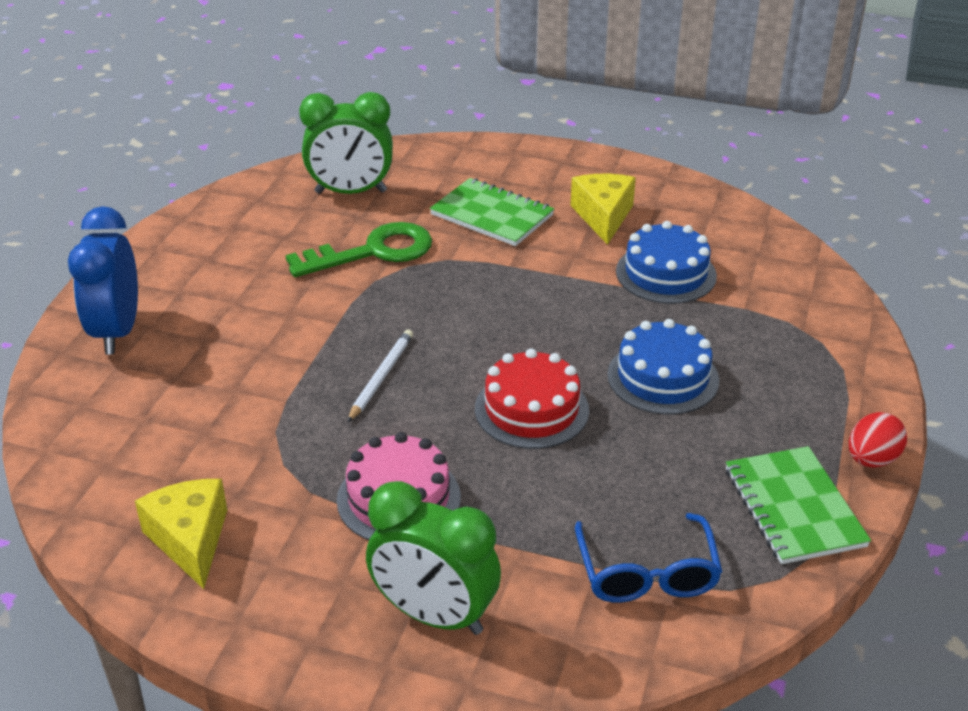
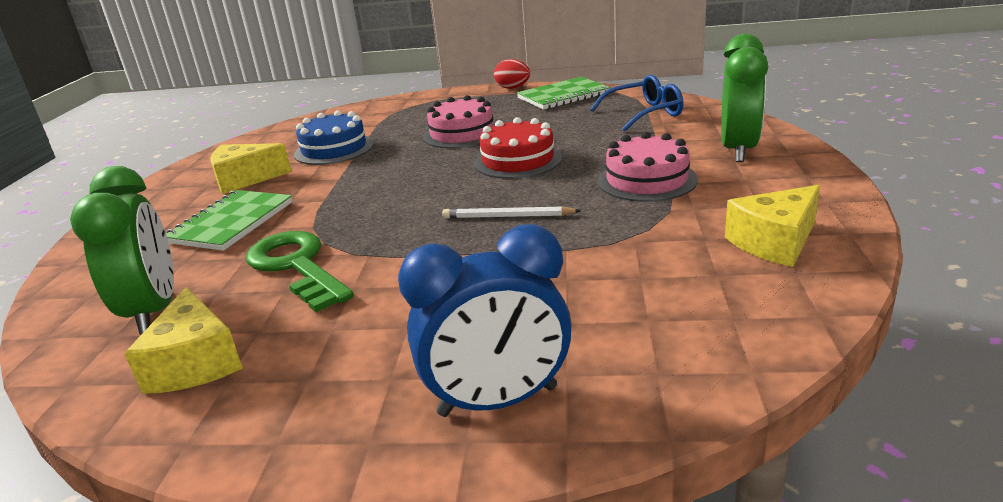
camera: 100 degrees left, 10 degrees down
(265, 215) = (195, 362): none -> yellow cheese
(663, 377) = (462, 133): blue cake -> pink cake

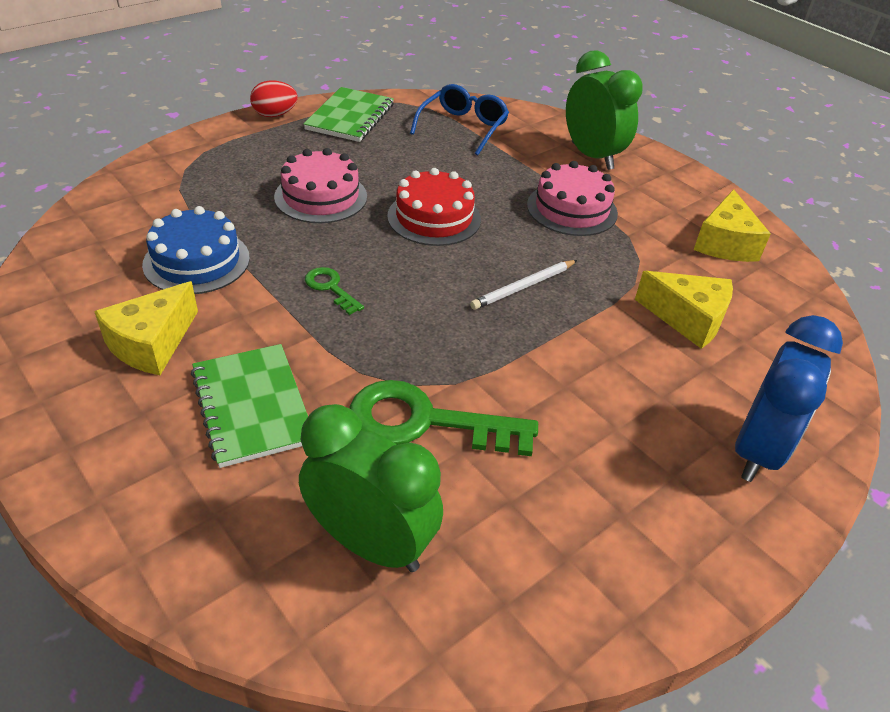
camera: 50 degrees left, 15 degrees up
(195, 362) = (511, 560): yellow cheese -> yellow cheese (688, 319)
(378, 180) = (330, 288): none -> green key

